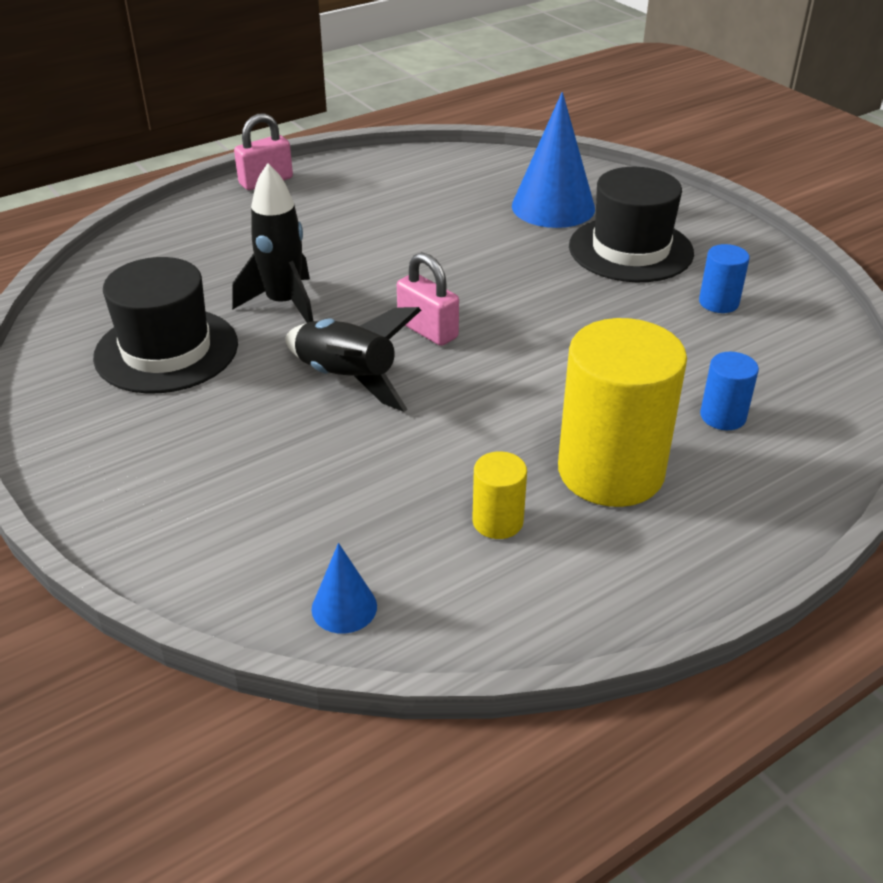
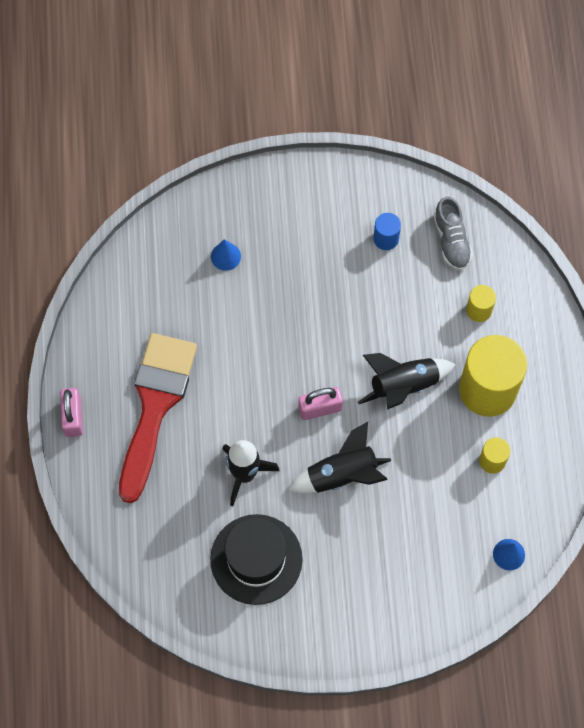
camera: 60 degrees left, 30 degrees up
(323, 221) = (155, 406): none -> red brush
(531, 388) = (404, 386): none -> black rocket
(553, 207) = (225, 256): blue cone -> blue cone, size x0.49
(630, 250) = (304, 246): black hat -> none
(723, 416) = (479, 310): blue cylinder -> yellow cylinder
(789, 355) = (451, 240): none -> grey shoe

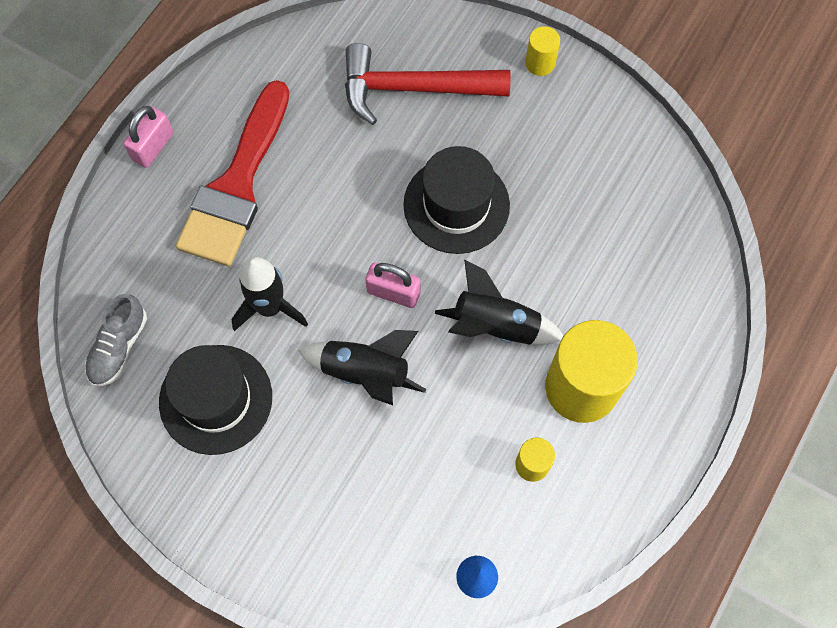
camera: 35 degrees right, 0 degrees up
(155, 406) = (236, 185): red brush -> red brush turned 150 degrees clockwise
(225, 256) = (413, 88): blue cone -> red hammer
(317, 320) = (456, 205): none -> black hat
(386, 239) = (586, 169): blue cylinder -> none
(451, 240) = (653, 213): grey shoe -> grey shoe (119, 347)
(479, 310) = (631, 300): yellow cylinder -> yellow cylinder (540, 63)

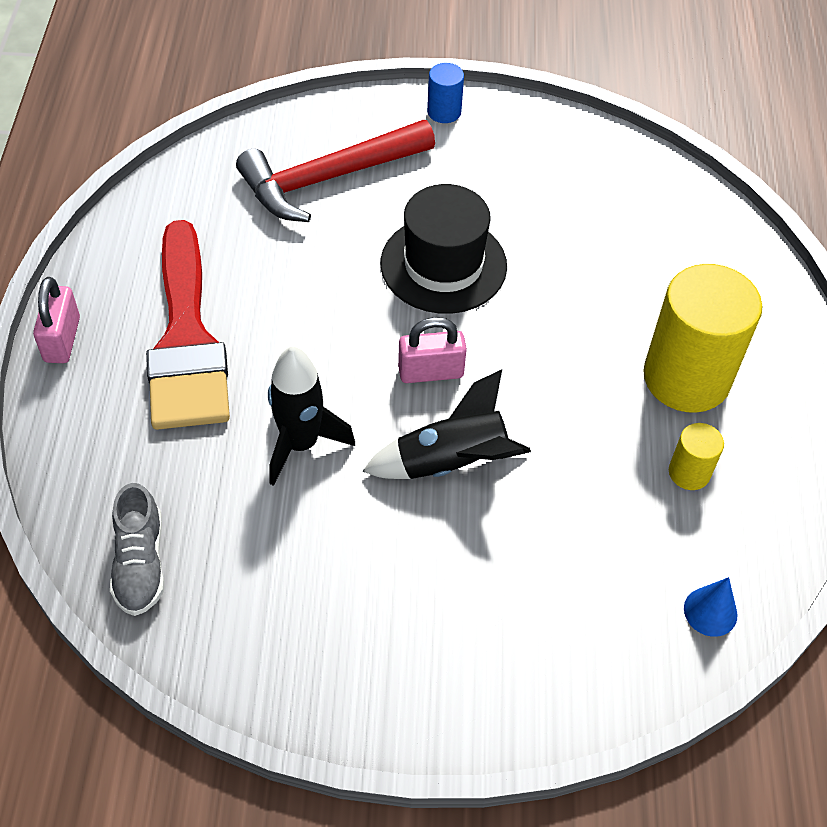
camera: 30 degrees left, 15 degrees down
(216, 399) = (295, 566): black hat -> none
(496, 326) = (560, 358): black rocket -> none
(540, 63) = (444, 112): yellow cylinder -> blue cylinder

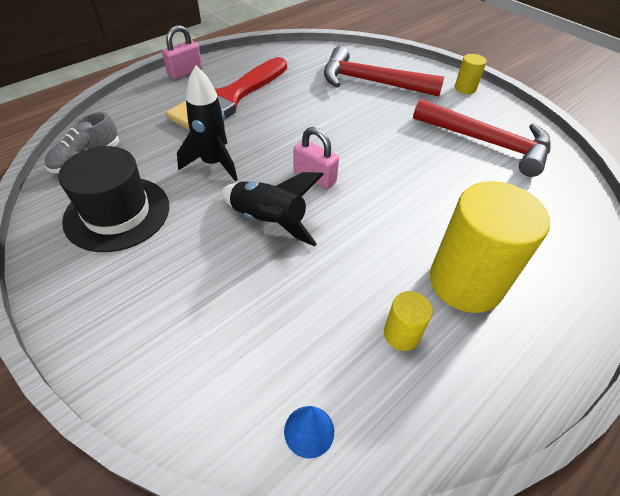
camera: 45 degrees right, 5 degrees down
(443, 265) = (383, 141): black hat -> black hat (117, 213)
(444, 112) = (465, 88): blue cylinder -> yellow cylinder
(547, 185) = (487, 143): none -> red hammer

